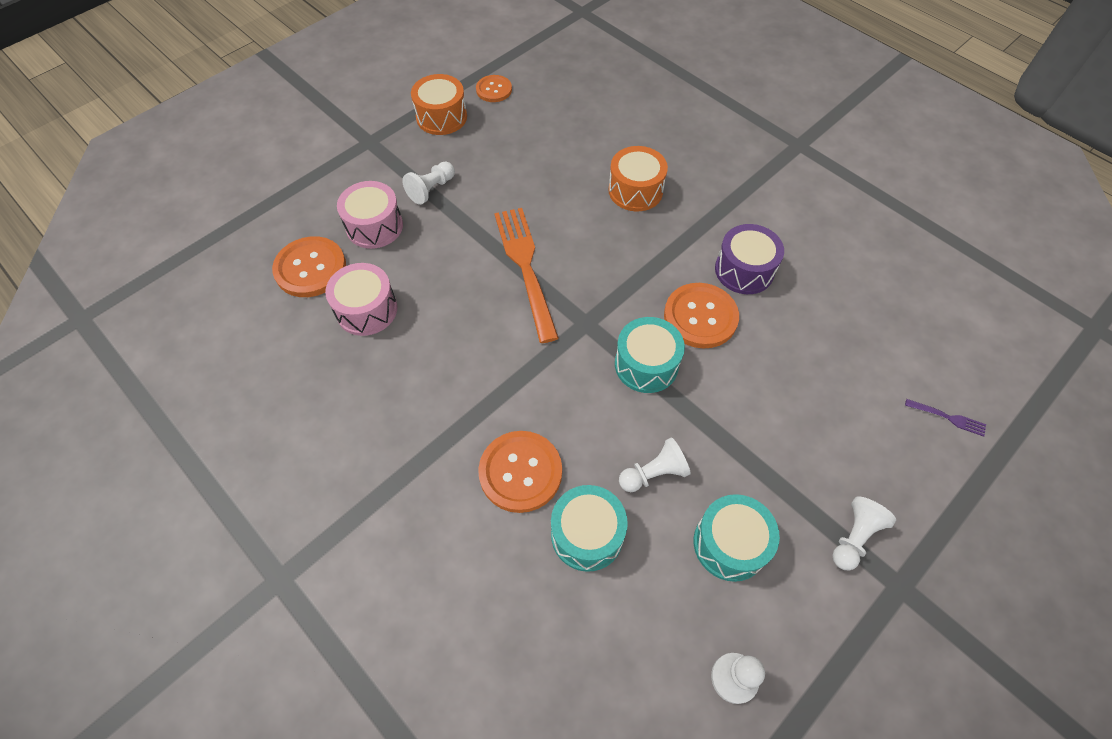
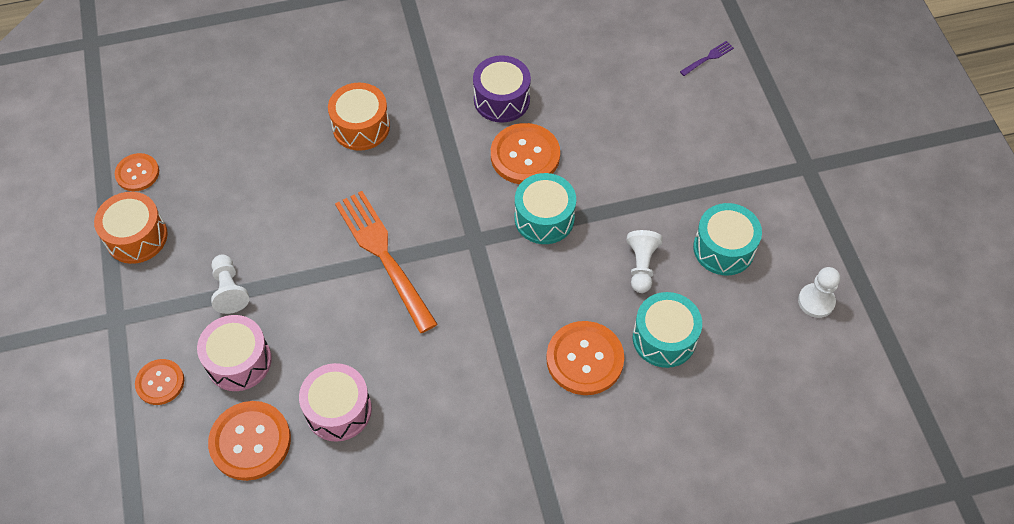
camera: 60 degrees left, 0 degrees up
(331, 191) = (160, 382): none -> orange button
(525, 267) = (383, 255): orange fork -> orange fork turned 45 degrees clockwise
(854, 537) = (760, 171): white pawn -> none

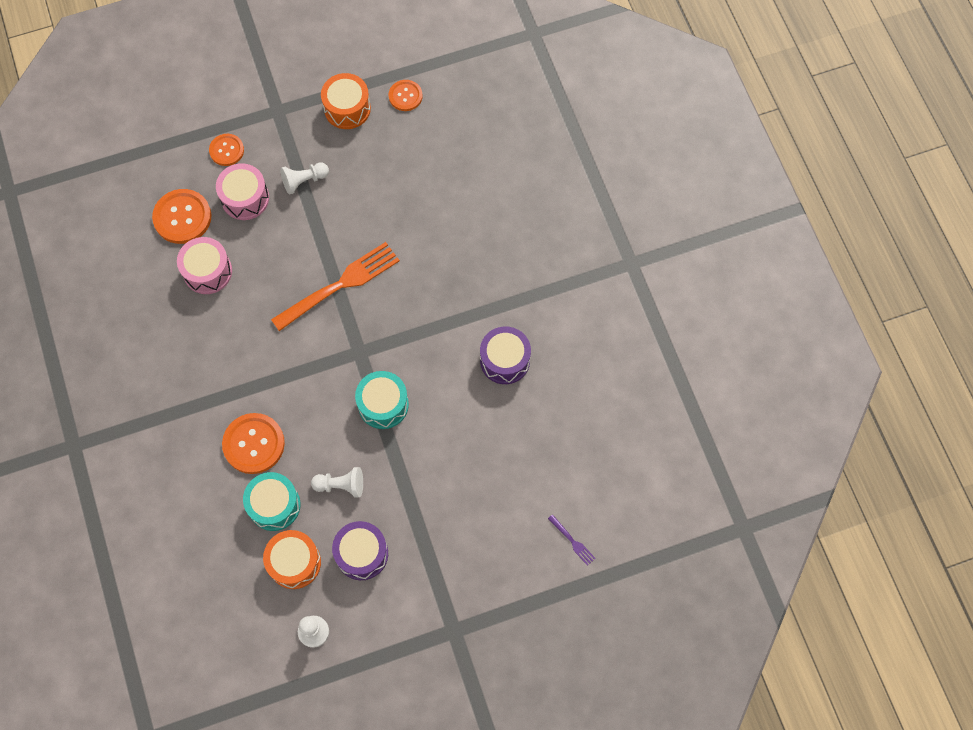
camera: 85 degrees right, 10 degrees up
(361, 127) = (465, 251): orange drum -> orange drum (294, 562)
(525, 155) = (446, 384): orange button -> none
(723, 248) = (362, 554): turquoise drum -> purple drum

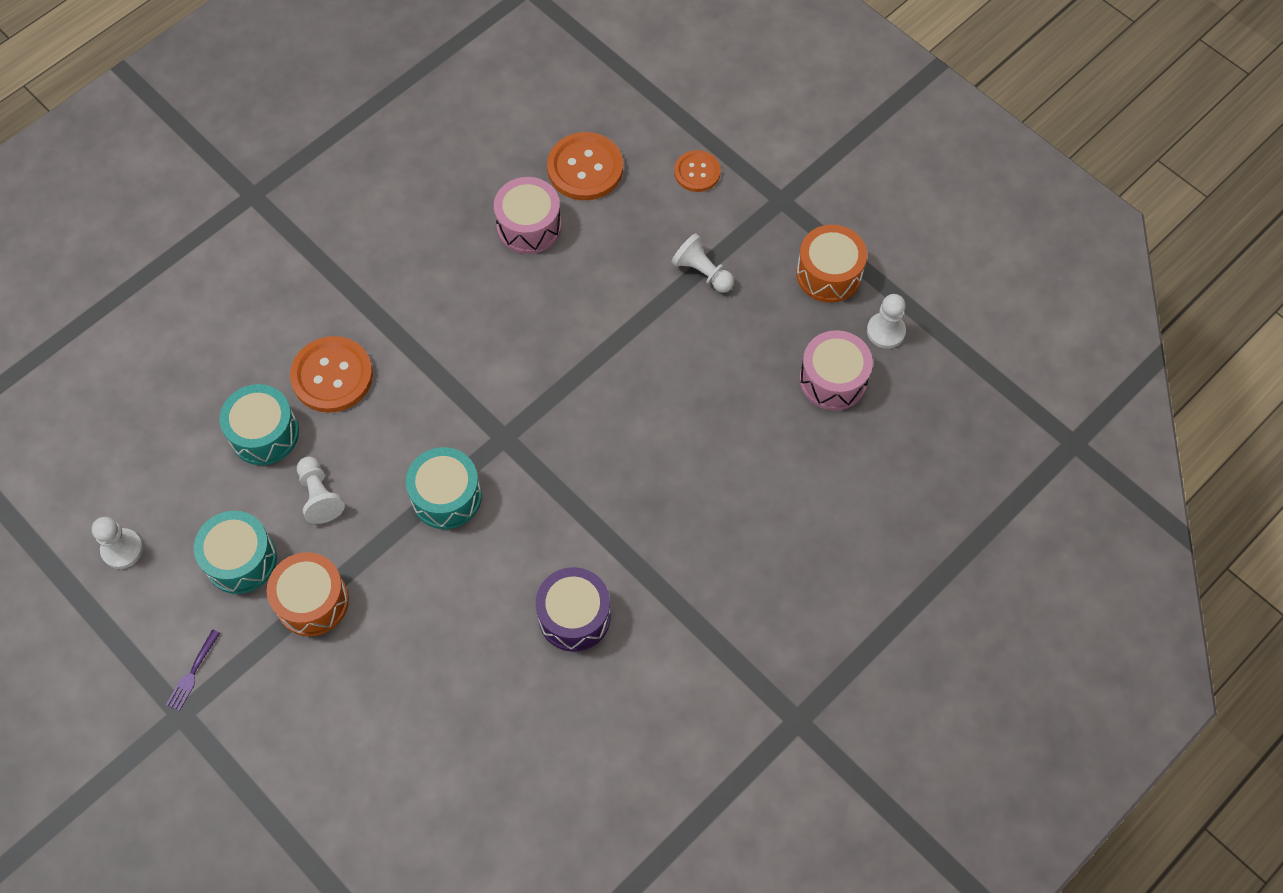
camera: 65 degrees right, 5 degrees down
(245, 198) = (644, 220): pink drum -> pink drum (833, 380)
(294, 562) = (201, 488): orange drum -> orange drum (312, 601)
(340, 285) = (583, 375): orange fork -> none
(362, 554) = (241, 560): purple drum -> turquoise drum
(405, 96) = (885, 331): orange button -> white pawn
(572, 541) = (358, 813): purple fork -> purple fork (193, 673)

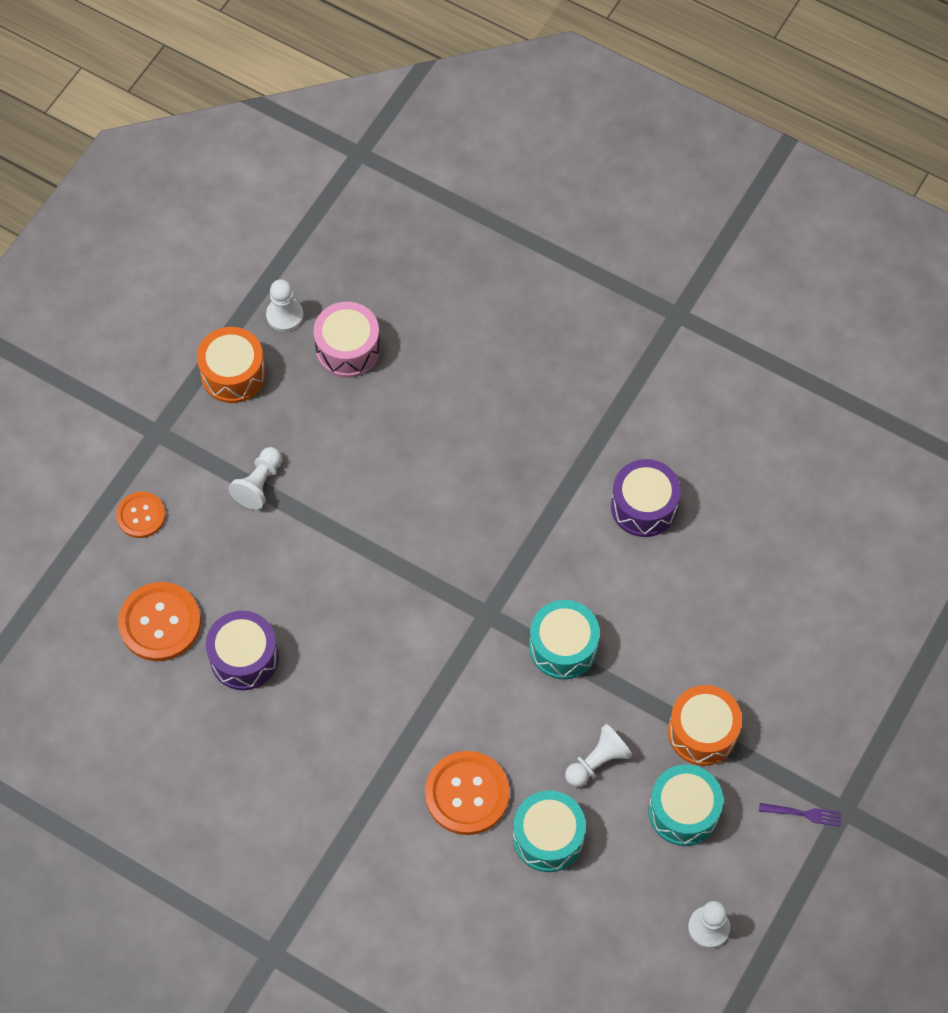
camera: 105 degrees left, 0 degrees up
(529, 226) = (244, 658): pink drum -> purple drum

